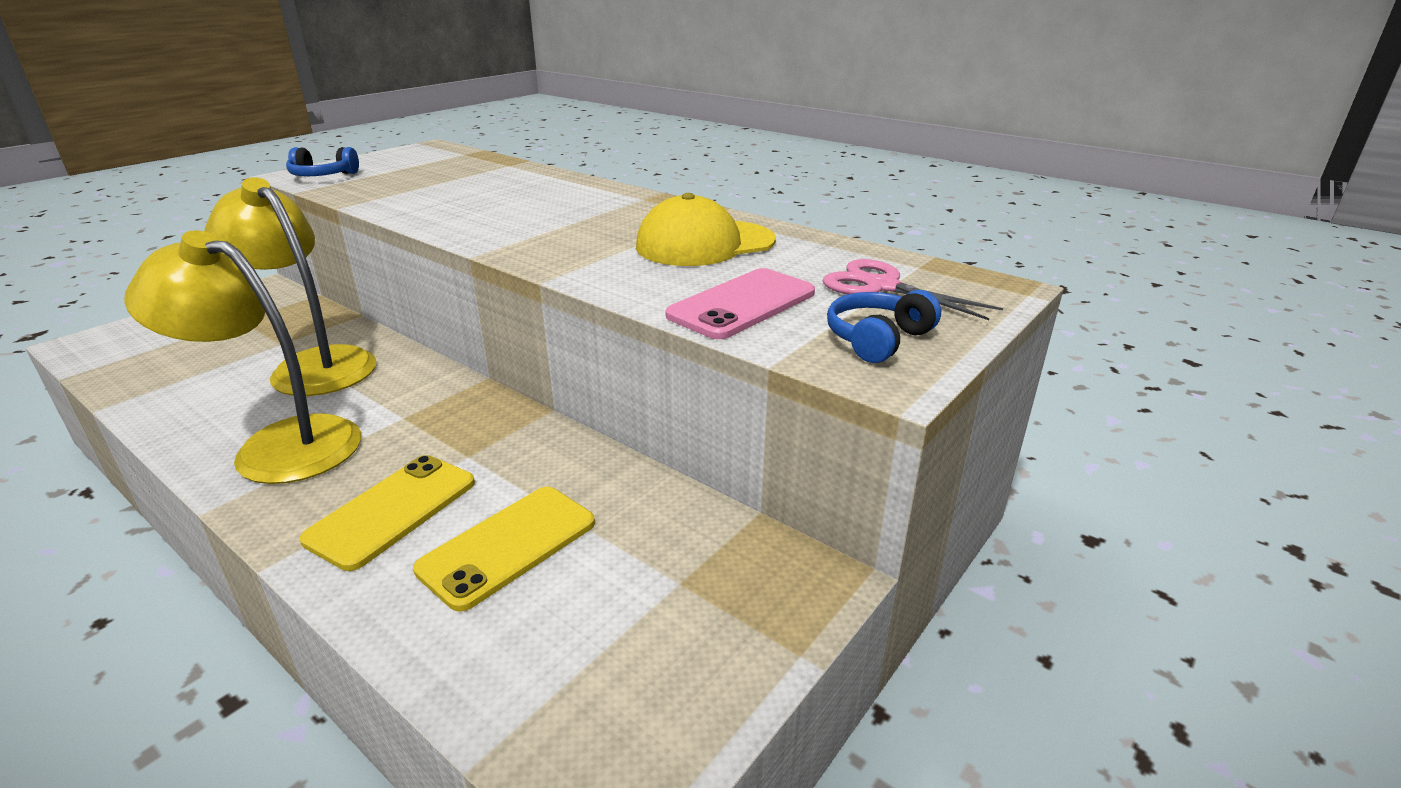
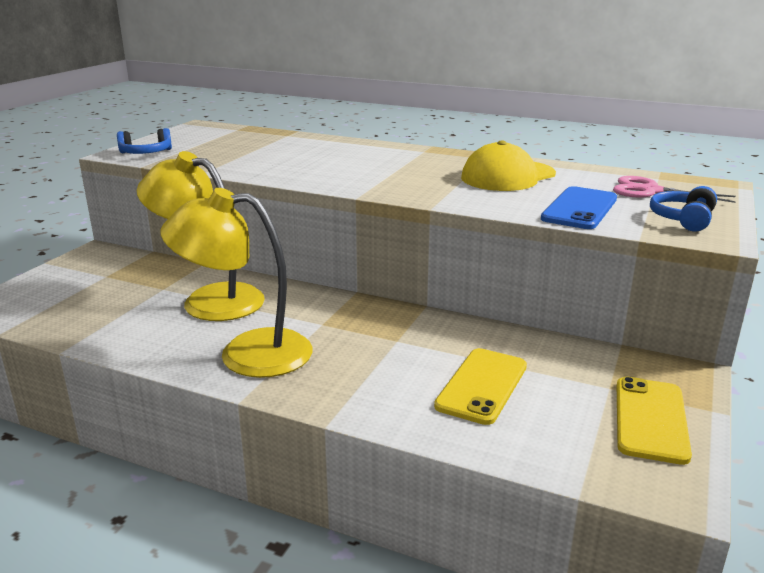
camera: 15 degrees left, 5 degrees down
(392, 510) = (380, 379): yellow phone -> yellow phone (650, 419)
(742, 304) = (580, 209): pink phone -> blue phone

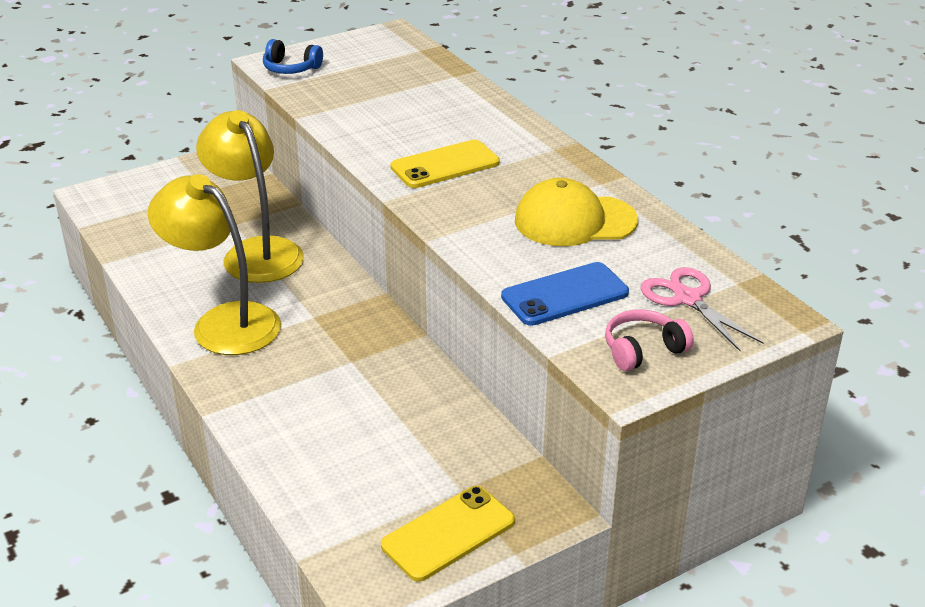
camera: 35 degrees right, 10 degrees up
(482, 386) = (359, 437): yellow phone -> yellow phone (445, 165)
(683, 219) = (643, 350): blue headphones -> pink headphones

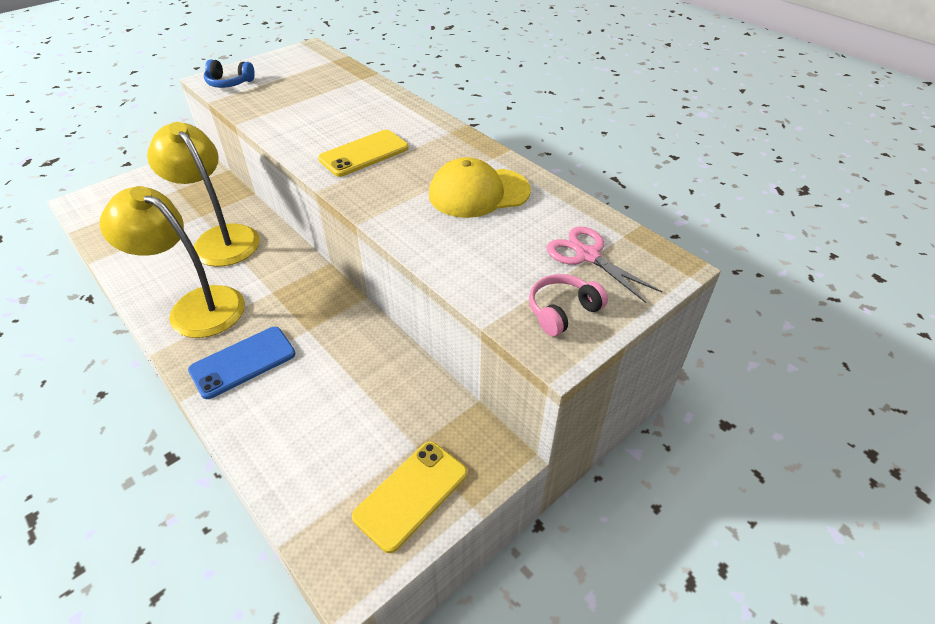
camera: 10 degrees left, 10 degrees up
(565, 295) = (484, 264): blue phone -> blue phone (243, 362)

